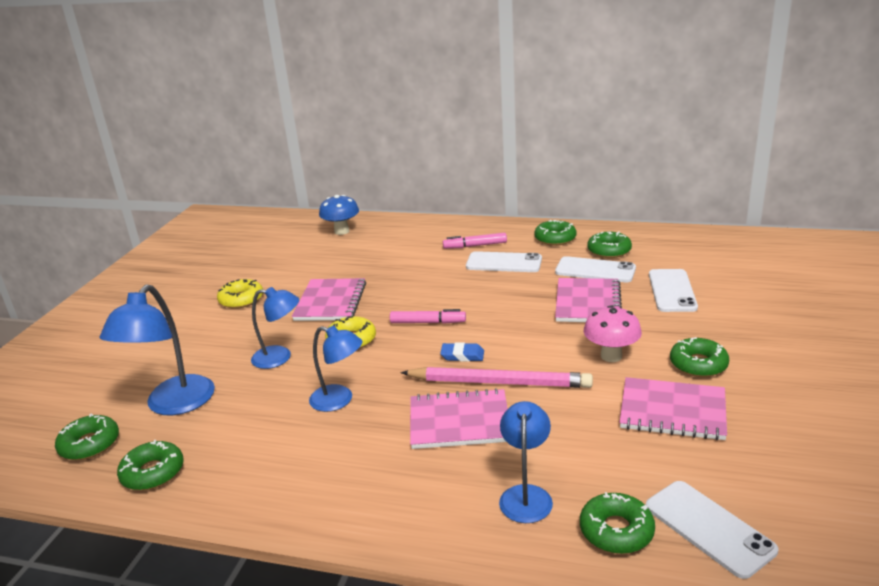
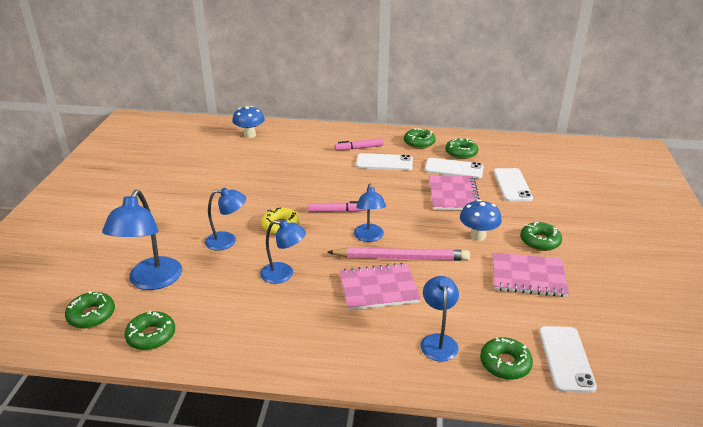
camera: 10 degrees left, 5 degrees up
(241, 299) = (182, 193): yellow donut -> none
(330, 302) = (256, 195): pink notebook -> none
(462, 355) = (369, 237): blue eraser -> blue lamp
(611, 356) = (478, 236): pink mushroom -> blue mushroom
(709, 528) = (566, 358): white phone -> white phone turned 45 degrees clockwise

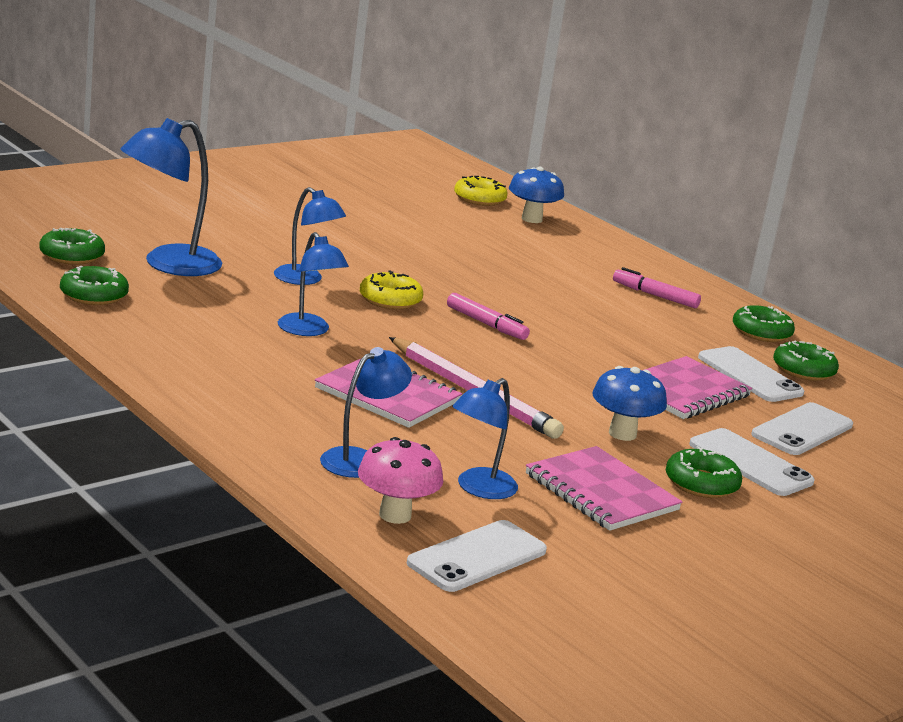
camera: 40 degrees right, 10 degrees down
(211, 136) = (479, 199): none -> yellow donut
(369, 237) = (474, 360): blue lamp -> blue lamp (479, 489)
(384, 162) = (658, 322): white phone -> white phone (750, 463)
(505, 363) = (395, 515): green donut -> pink mushroom

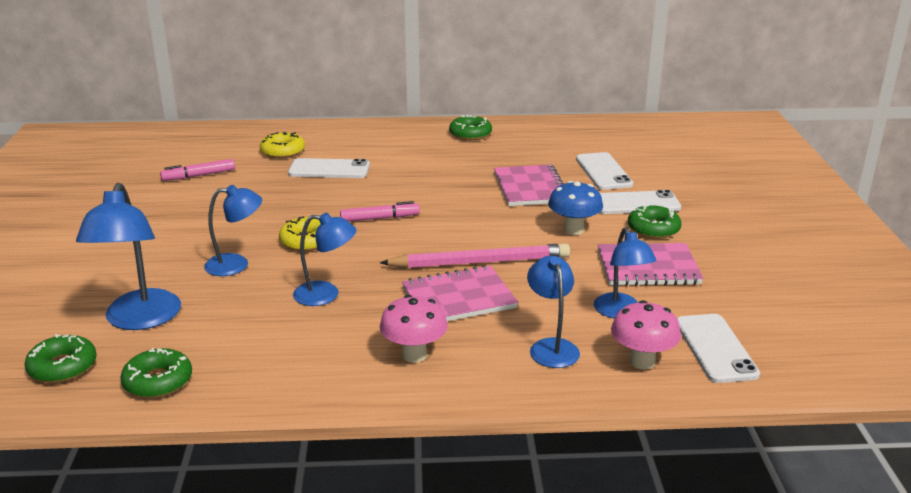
camera: 50 degrees left, 5 degrees up
(260, 393) = (414, 355): none -> pink mushroom
(479, 199) = (178, 146): yellow donut -> yellow donut (283, 151)
(531, 219) = (233, 141): blue mushroom -> none
(655, 295) = (391, 146): pink marker -> pink marker (199, 175)
(750, 375) = (523, 159): white phone -> white phone (329, 169)
(803, 370) = (528, 141): green donut -> none

